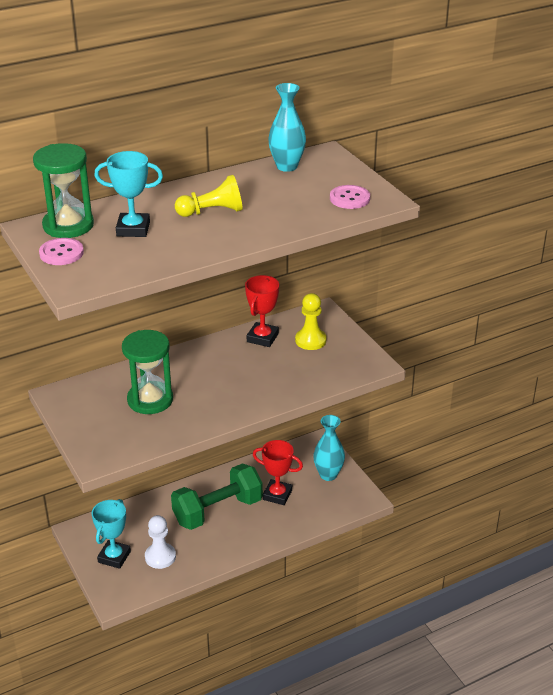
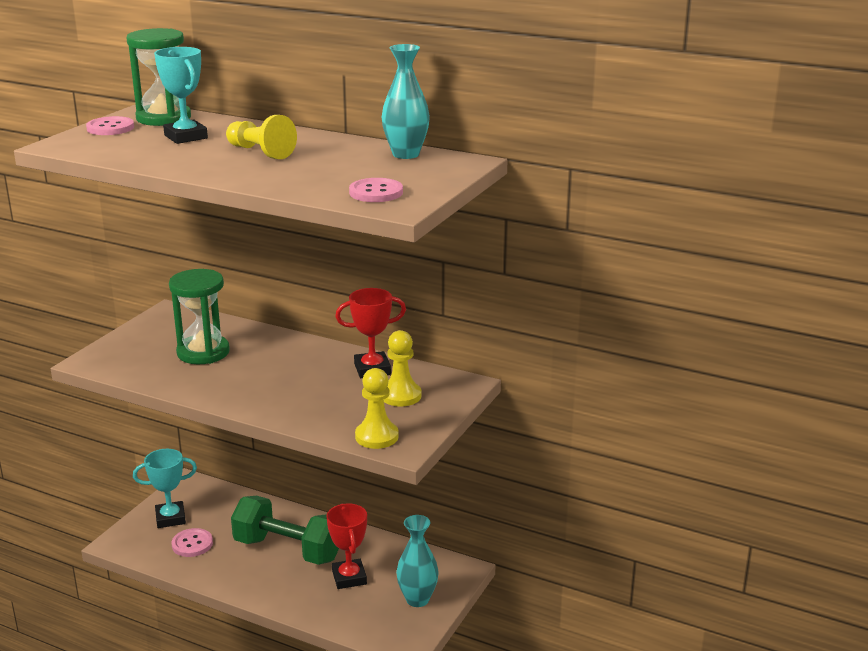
camera: 55 degrees right, 10 degrees down
(160, 557) = (192, 544): white pawn -> pink button
(352, 369) = (376, 436): none -> yellow pawn

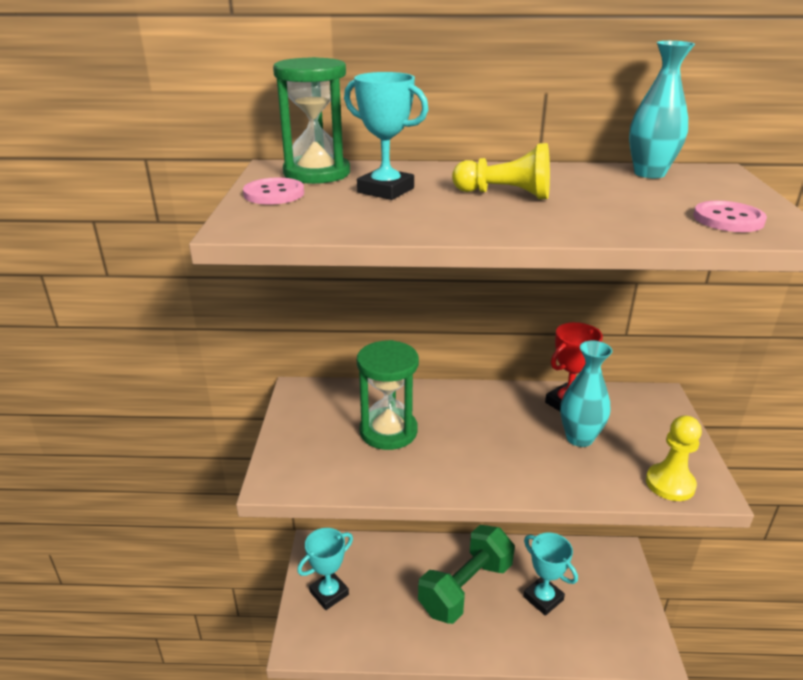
camera: 25 degrees left, 5 degrees up
(192, 544) = (374, 616): pink button -> none
(288, 550) = (466, 588): green dumbbell -> green dumbbell turned 45 degrees counterclockwise
(349, 577) = (543, 598): red trophy -> turquoise trophy
(401, 396) = (628, 427): yellow pawn -> none
(417, 599) = (617, 599): turquoise vase -> turquoise vase (579, 438)

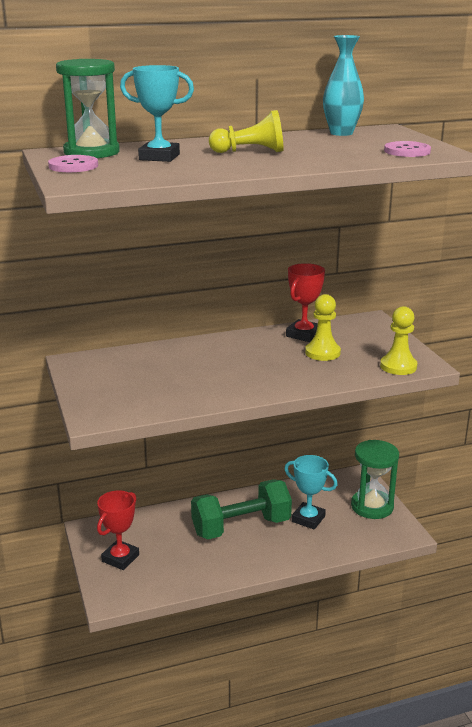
camera: 20 degrees left, 5 degrees down
(329, 593) = (120, 558): turquoise trophy -> red trophy
(388, 431) = (169, 373): green hourglass -> green hourglass (372, 506)
(466, 588) = (241, 527): green dumbbell -> green dumbbell turned 45 degrees clockwise
(579, 438) = (322, 352): turquoise vase -> yellow pawn

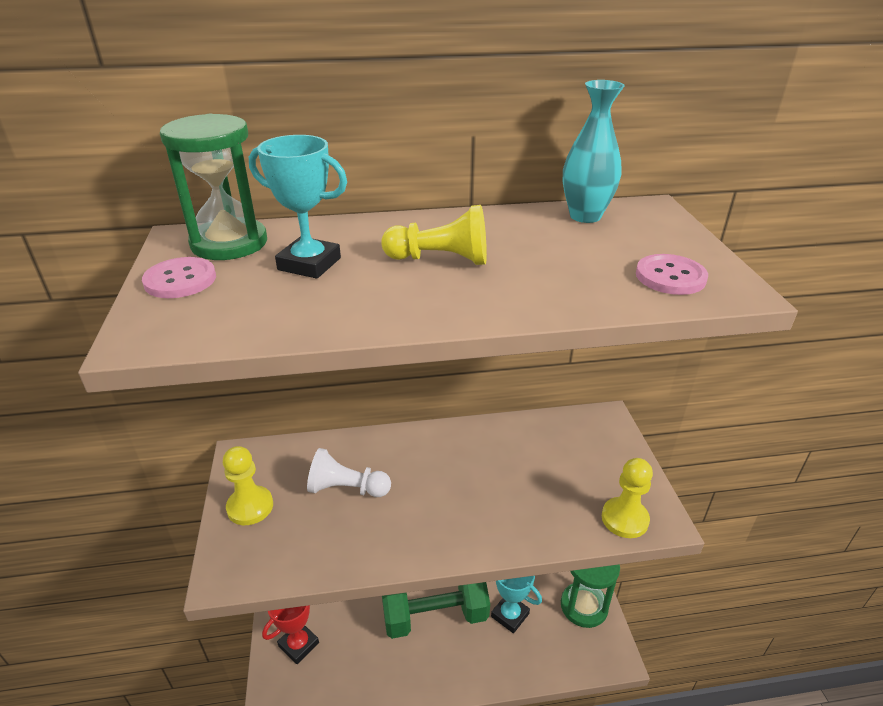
camera: 10 degrees right, 10 degrees up
(172, 370) = (347, 488): none -> white pawn
(303, 334) = (519, 438): red trophy -> none
(322, 352) = (534, 477): yellow pawn -> yellow pawn (250, 507)

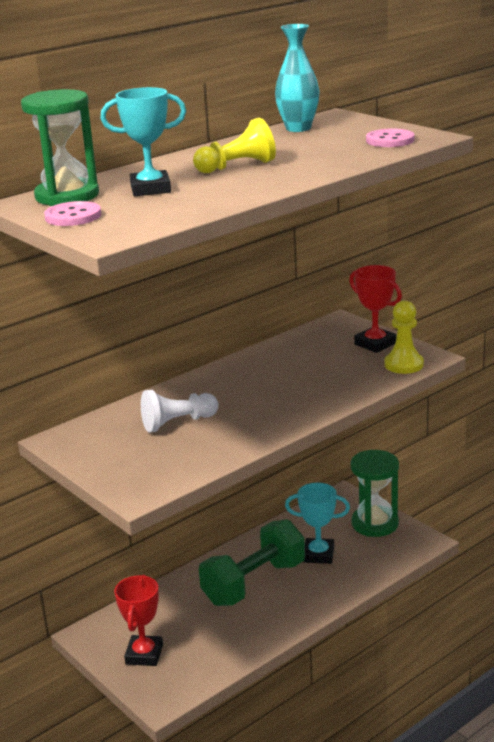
camera: 30 degrees left, 10 degrees down
(250, 507) = (108, 459): yellow pawn -> none
(618, 470) = (375, 344): none -> red trophy

